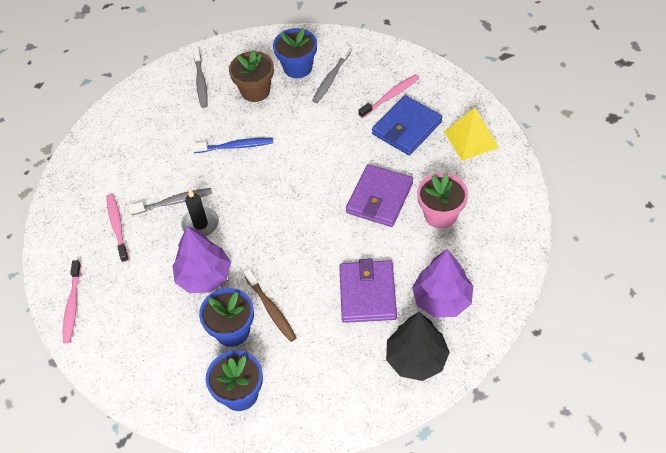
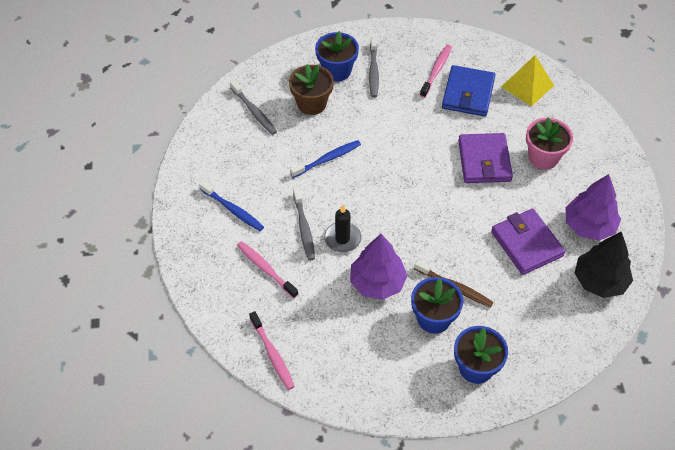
camera: 30 degrees left, 0 degrees up
(125, 164) = (233, 210): none -> blue toothbrush
(174, 202) = (304, 228): grey toothbrush -> grey toothbrush turned 120 degrees clockwise

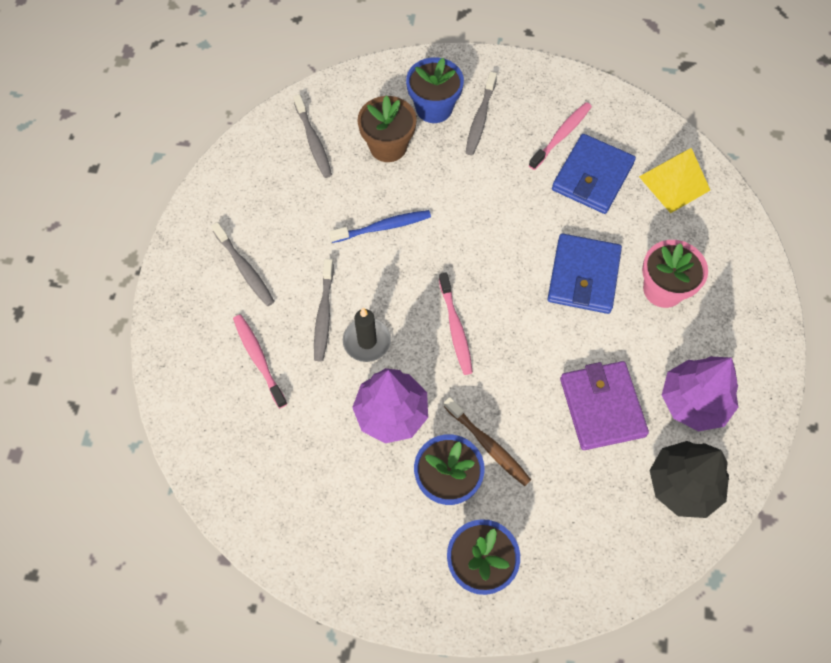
camera: 15 degrees right, 10 degrees up
(233, 210) = (245, 269): blue toothbrush -> grey toothbrush
(272, 354) = (229, 478): pink toothbrush -> pink toothbrush (455, 328)
(484, 161) = (583, 276): purple wallet -> blue wallet

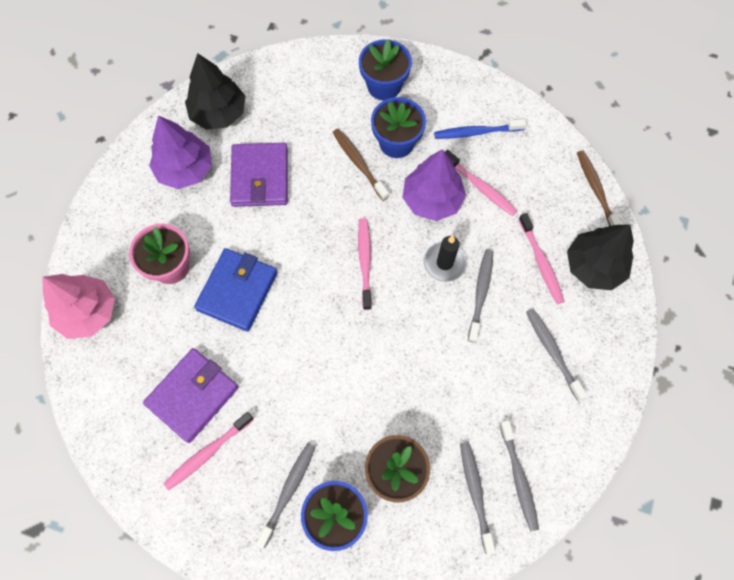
camera: 170 degrees left, 5 degrees up
(192, 459) = (596, 190): none -> brown toothbrush
(198, 364) = (594, 266): none -> black tree
(275, 158) = (518, 478): none -> grey toothbrush
(335, 439) = (480, 187): none -> pink toothbrush
(383, 227) = (414, 374): blue toothbrush -> blue toothbrush (476, 132)
(592, 177) = (193, 396): blue wallet -> purple wallet
(674, 183) = (114, 374): yellow pyramid -> none
(727, 232) = (88, 312): none -> pink tree

